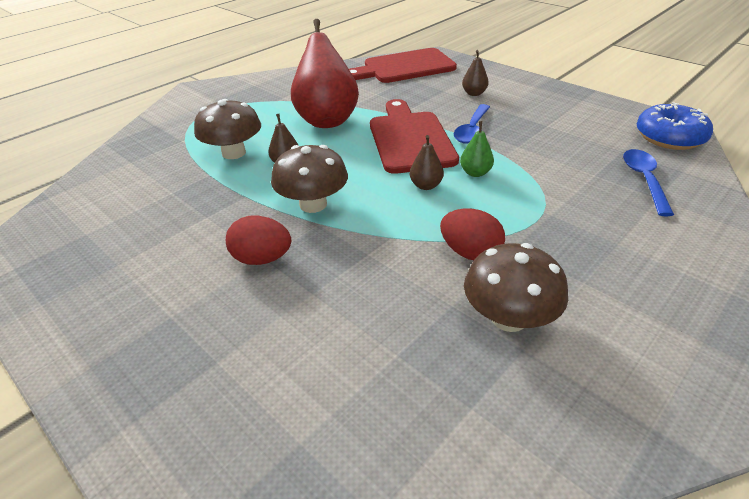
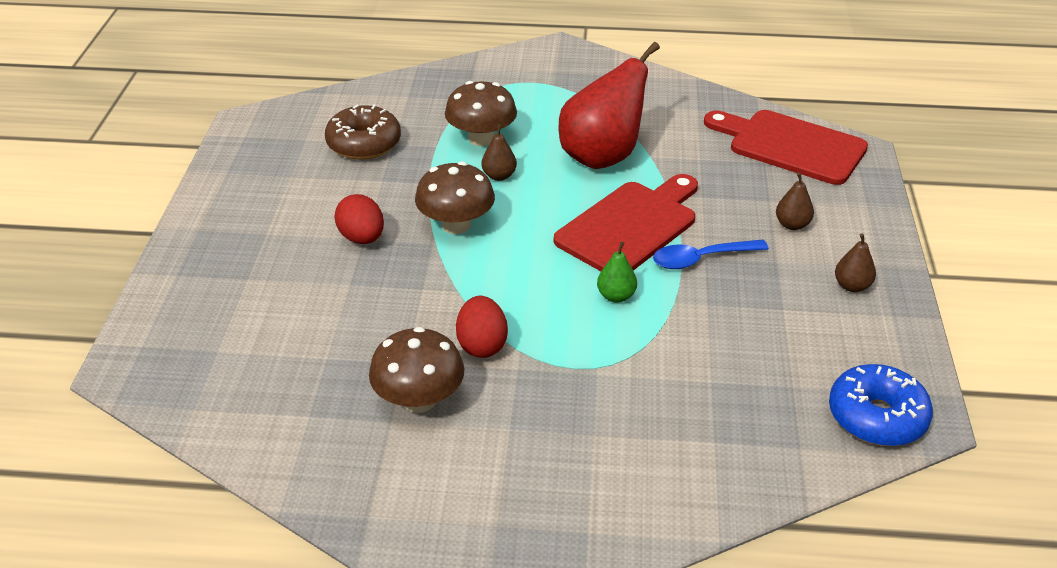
camera: 50 degrees right, 0 degrees up
(147, 206) = (364, 144): none -> brown donut
(426, 185) = (557, 274): brown pear -> brown pear (852, 286)
(644, 180) = (741, 421): blue spoon -> none

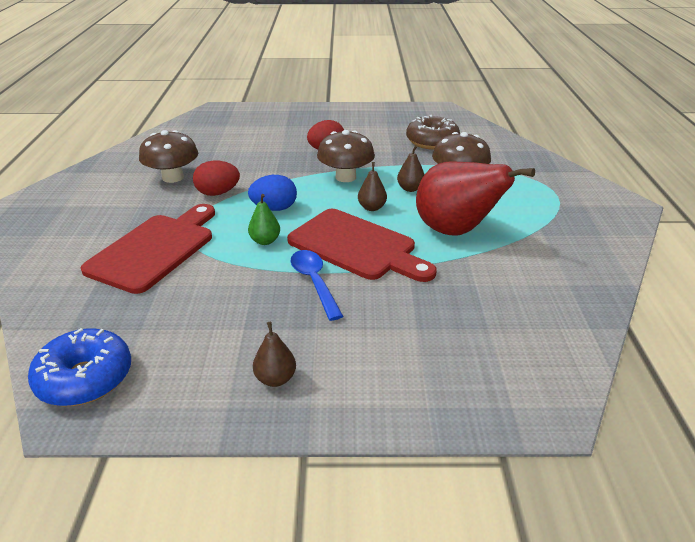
camera: 85 degrees right, 5 degrees down
(535, 289) = (274, 208): none -> blue egg
(790, 146) = (529, 349): red cutting board -> red cutting board (155, 249)
(792, 225) = (376, 341): brown pear -> brown pear (372, 208)

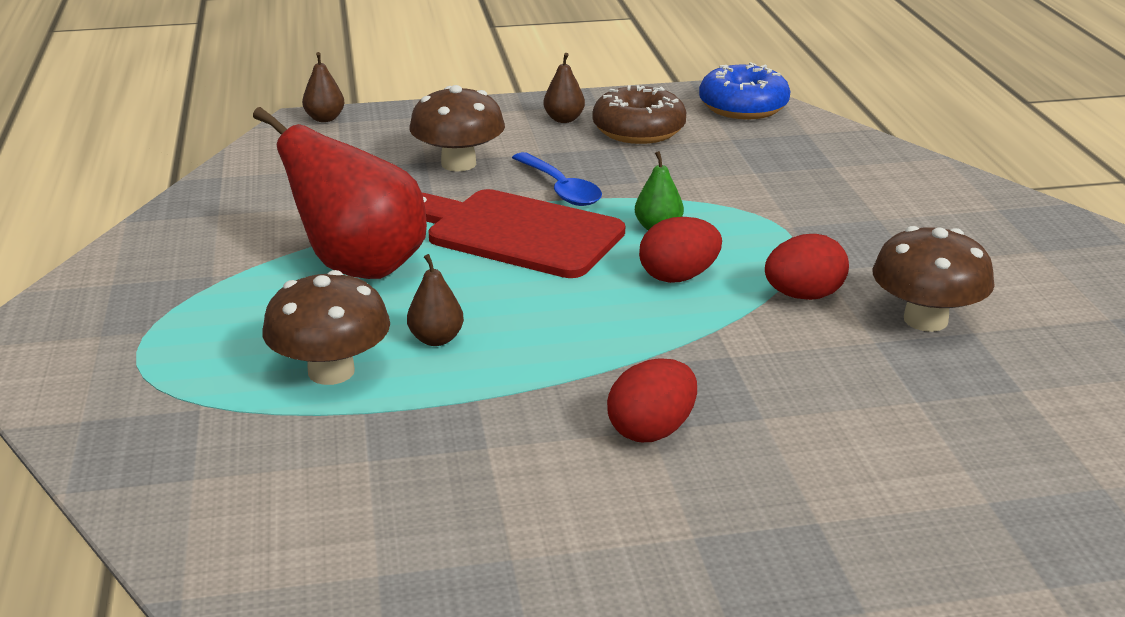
camera: 170 degrees right, 5 degrees down
(155, 249) = (807, 205): red cutting board -> none
(274, 208) = (678, 277): blue egg -> red egg
(345, 177) = (575, 354): brown mushroom -> brown mushroom (458, 164)
(372, 208) = (506, 294): brown pear -> brown pear (325, 118)
(432, 142) = (377, 493): brown donut -> brown donut (638, 130)

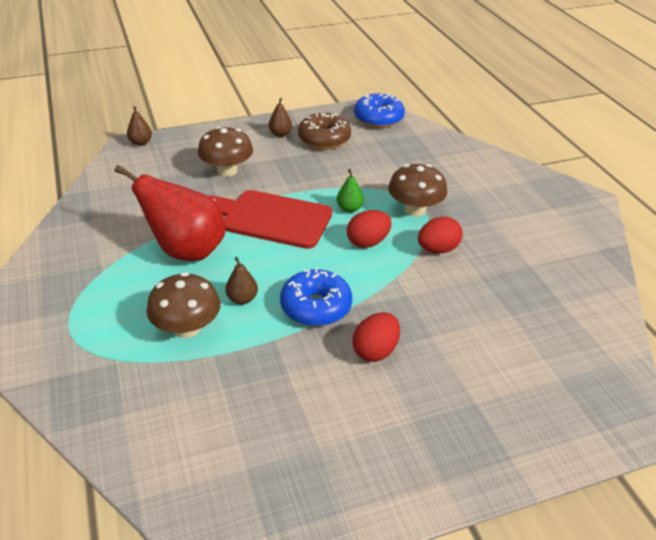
camera: 10 degrees left, 10 degrees up
(560, 189) = (289, 185): blue spoon -> none
(561, 360) = (316, 307): none -> blue donut
(925, 320) = (504, 260): brown mushroom -> brown mushroom (415, 210)

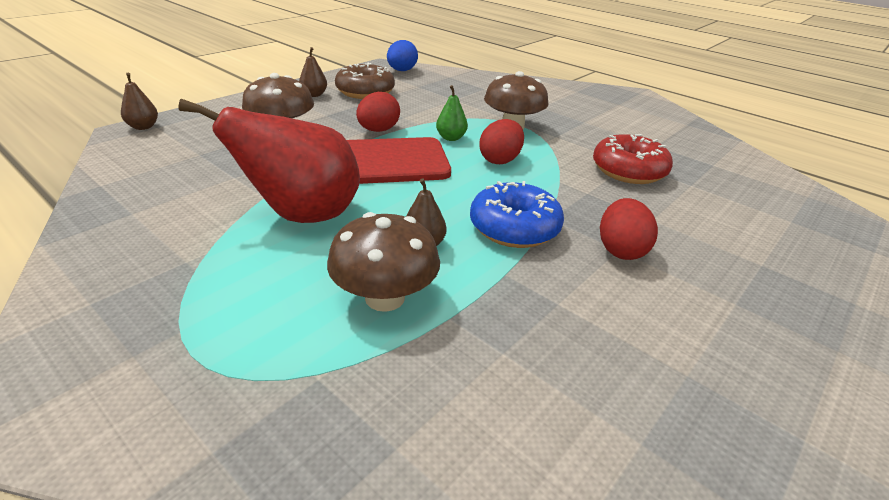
camera: 30 degrees left, 5 degrees down
(378, 119) = (402, 71): blue donut -> blue egg
(437, 249) = (569, 151): red egg -> red egg (378, 130)
(468, 285) = (628, 171): none -> red donut

